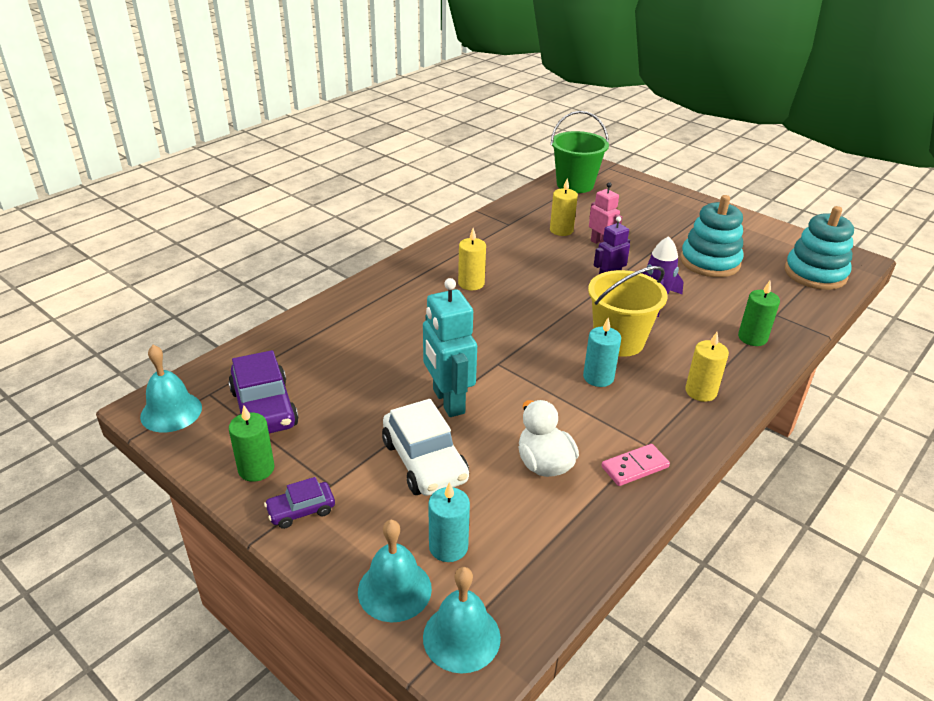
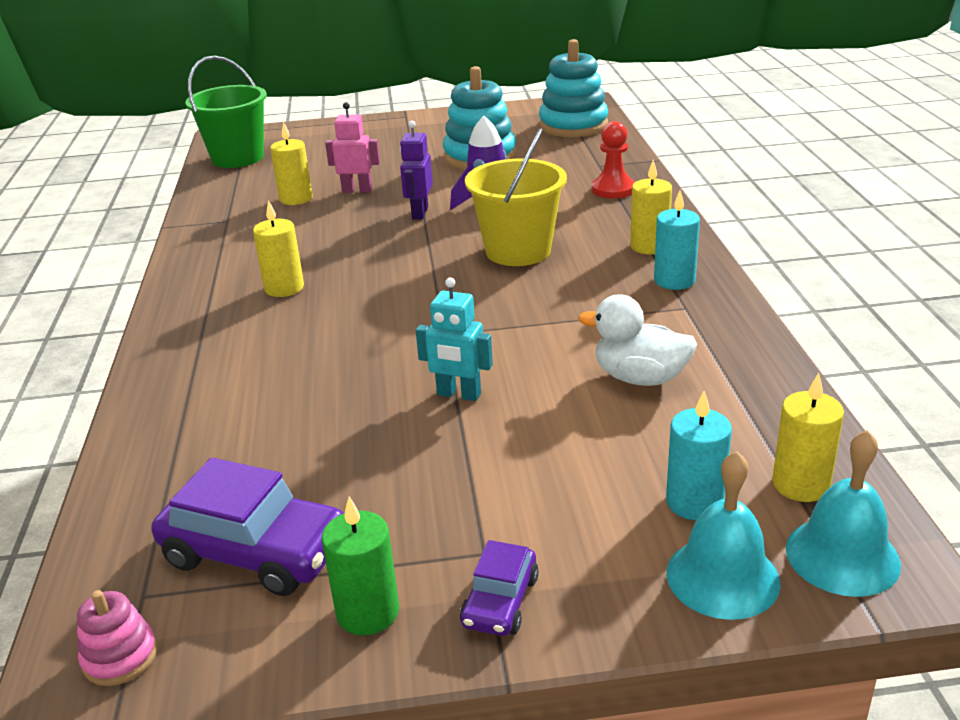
camera: 45 degrees left, 5 degrees down
(171, 412) = (120, 657): turquoise bell -> pink stacking toy
(424, 461) = (536, 457): white car -> none
(448, 401) = (458, 394): turquoise robot -> turquoise robot, size x0.61
(512, 588) = (801, 484): none -> yellow candle
(598, 377) = (554, 286): turquoise candle -> turquoise candle (674, 280)
(634, 467) = (707, 328): pink domino -> none
(752, 338) = (613, 189): green candle -> red pawn

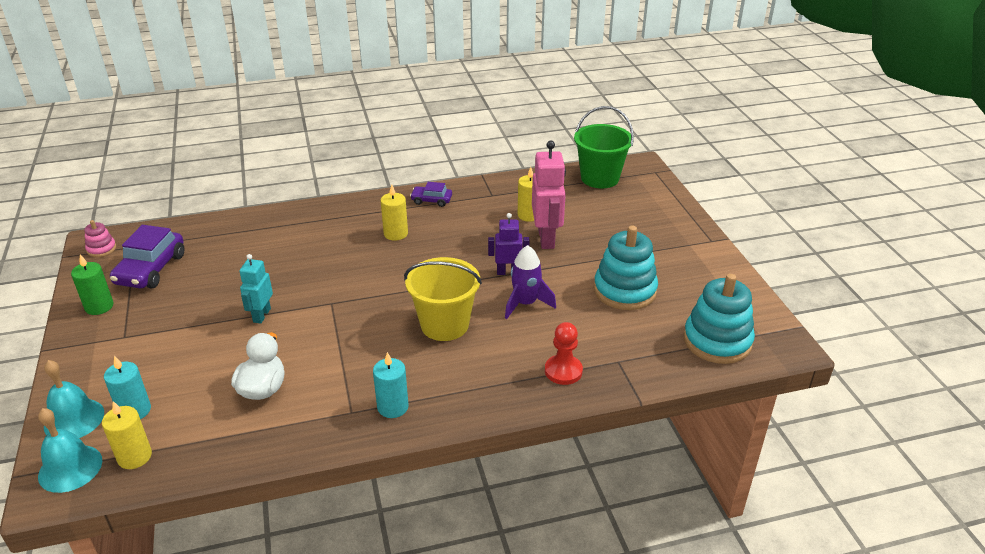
camera: 80 degrees right, 5 degrees up
(357, 190) = (546, 239): pink robot -> pink robot, size x1.64
(500, 601) = (89, 344): purple car -> purple car (431, 200)
(649, 246) = (451, 393): yellow candle -> none

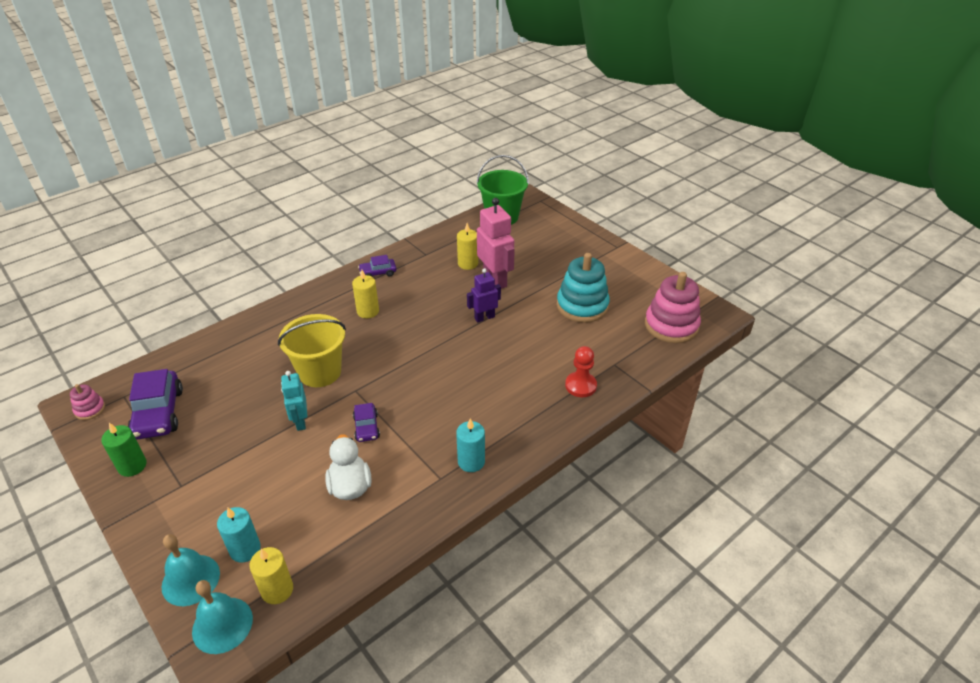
camera: 25 degrees left, 5 degrees up
(317, 340) = (366, 427): none -> purple car
(444, 325) = (464, 378): yellow bucket -> yellow bucket (320, 372)
(525, 304) = (516, 340): purple rocket -> none
(717, 341) = (671, 325): turquoise stacking toy -> pink stacking toy

